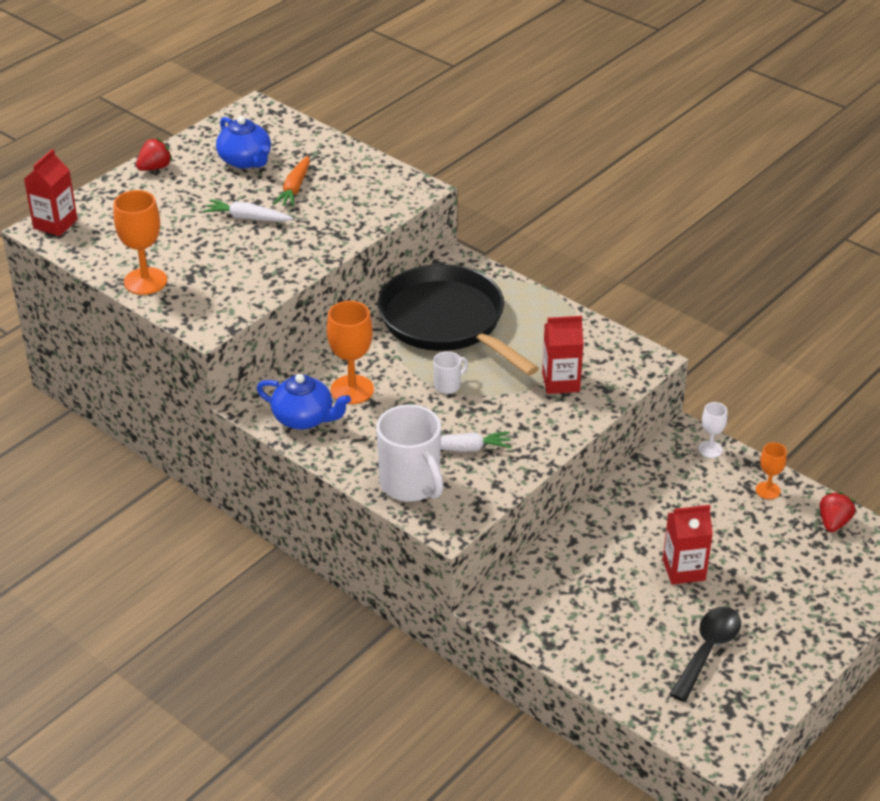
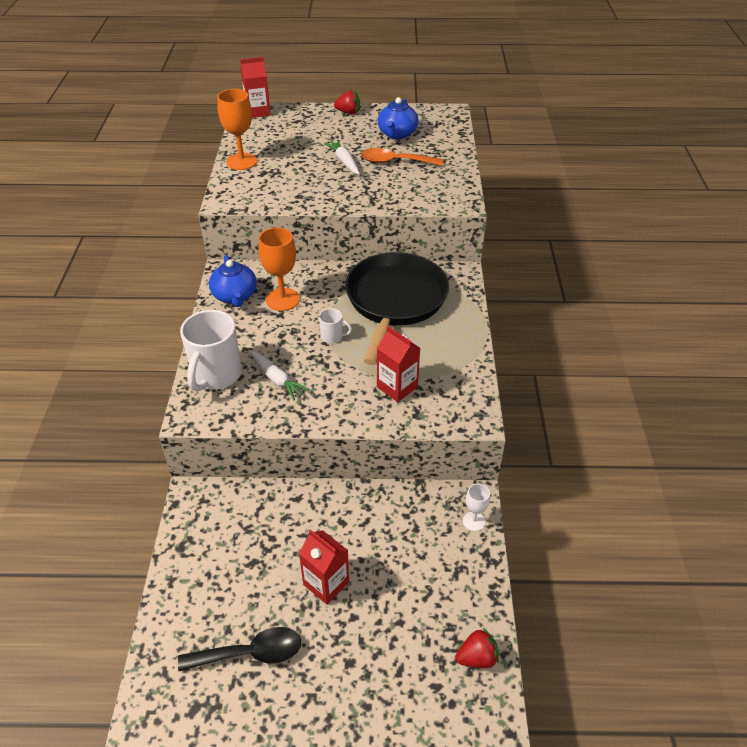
camera: 50 degrees right, 5 degrees up
(295, 188) = (395, 162): orange carrot -> orange spoon
(767, 490) = (467, 586): orange goblet -> none

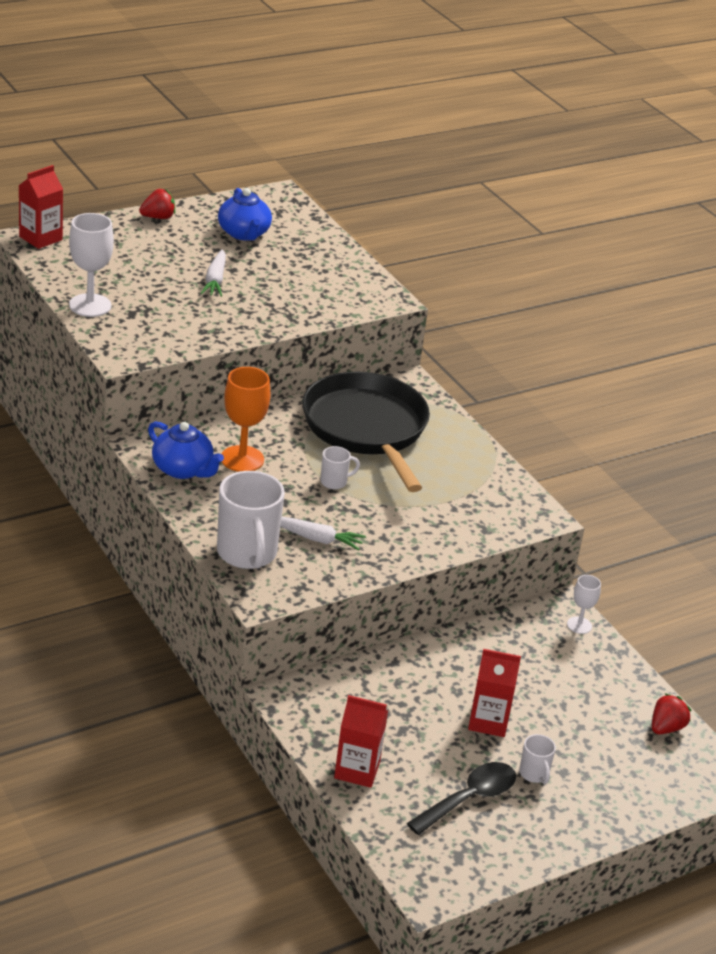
camera: 35 degrees left, 10 degrees down
(242, 161) = (90, 305): orange goblet -> white goblet
(323, 653) = (534, 774): none -> white mug
(344, 162) = (215, 280): white carrot -> white carrot turned 120 degrees counterclockwise
(395, 162) = (274, 268): orange spoon -> none
(397, 387) = (444, 511): red carton -> red carton (357, 770)

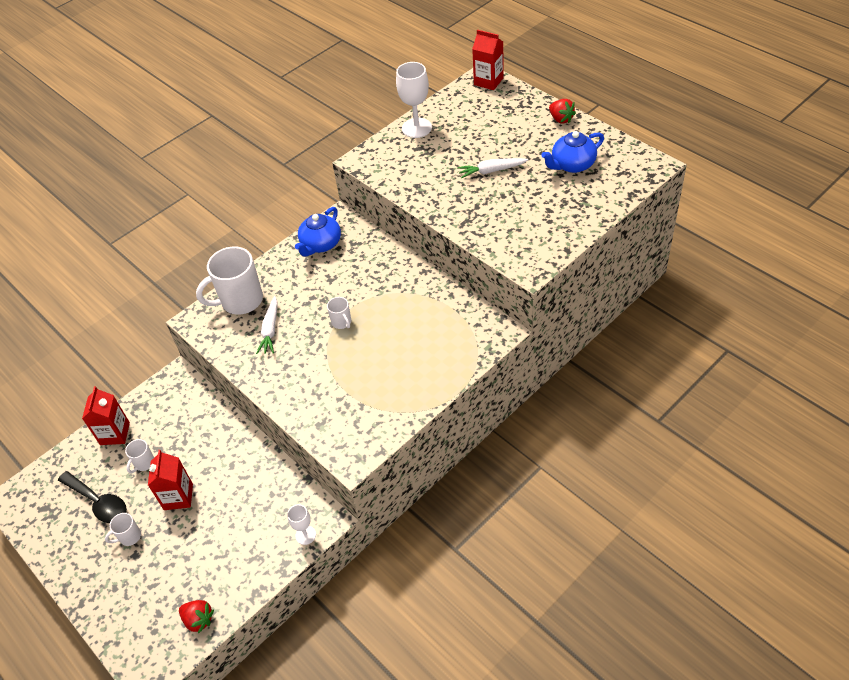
camera: 85 degrees right, 15 degrees up
(242, 459) = (346, 268): orange goblet -> none
(366, 428) = (420, 322): black pan -> none
(422, 746) = (144, 463): none -> white mug

